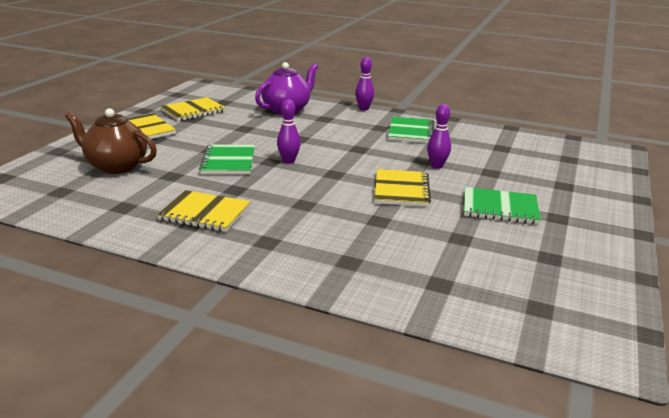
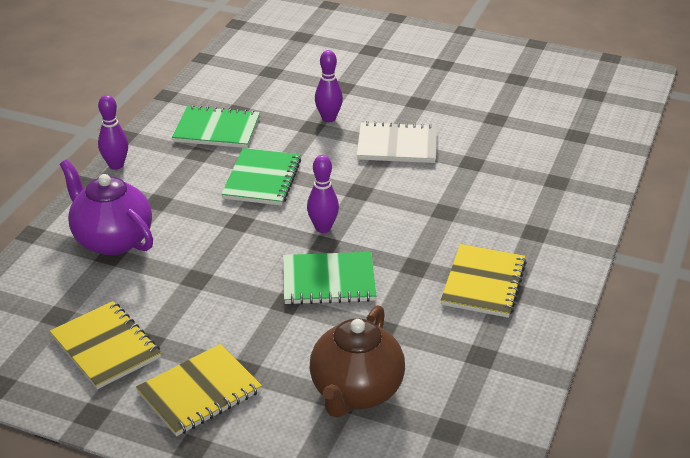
camera: 90 degrees left, 10 degrees up
(401, 190) = (397, 145): yellow notebook -> white notebook
(500, 208) = (429, 91): green notebook -> green notebook (262, 179)

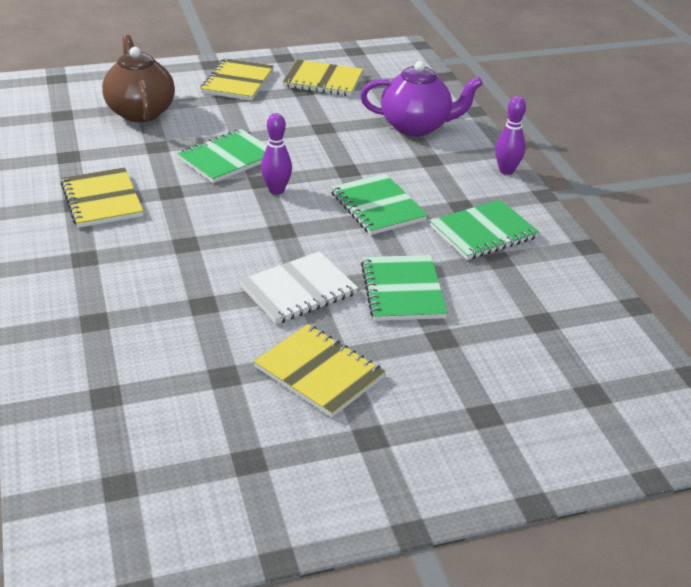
camera: 140 degrees right, 0 degrees up
(328, 118) = (402, 290): purple bowling pin -> green notebook
(437, 98) = (319, 372): none -> yellow notebook

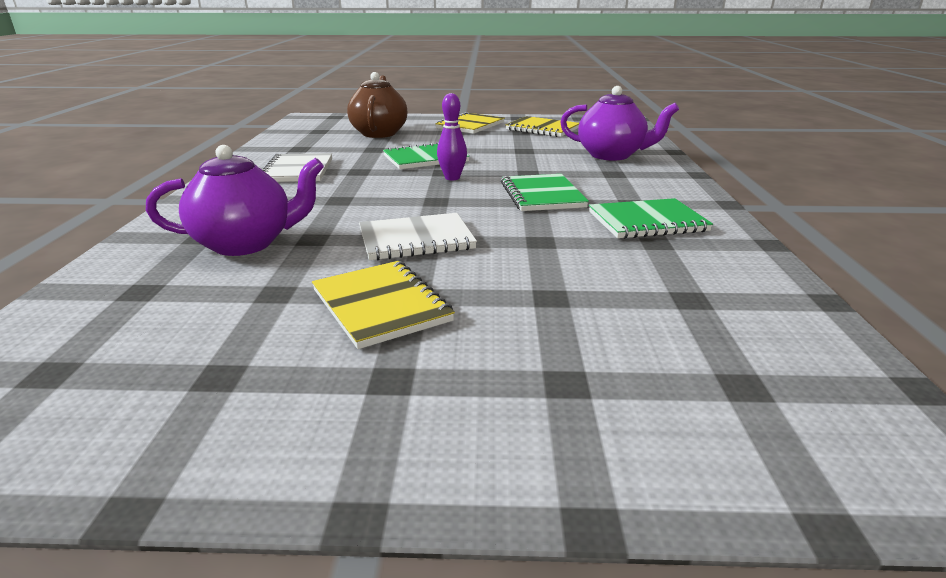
camera: 20 degrees right, 10 degrees down
(102, 200) = (297, 170): yellow notebook -> white notebook
(147, 322) = (246, 243): none -> purple teapot
(402, 290) = (528, 253): green notebook -> none
(506, 171) = (692, 185): purple bowling pin -> none

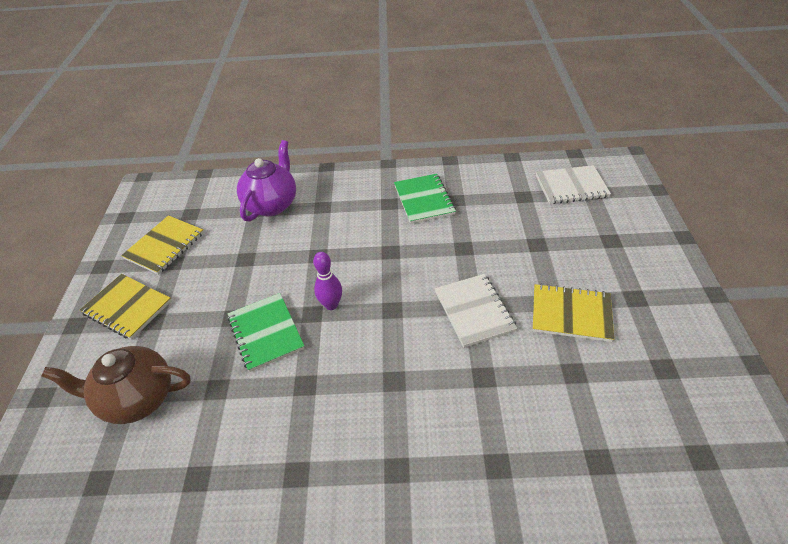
camera: 90 degrees left, 20 degrees up
(246, 243) = (503, 421): purple teapot -> none
(297, 170) = (299, 447): white notebook -> white notebook (571, 187)
(381, 305) = (571, 314): yellow notebook -> yellow notebook turned 45 degrees clockwise
(541, 195) = (376, 247): green notebook -> none

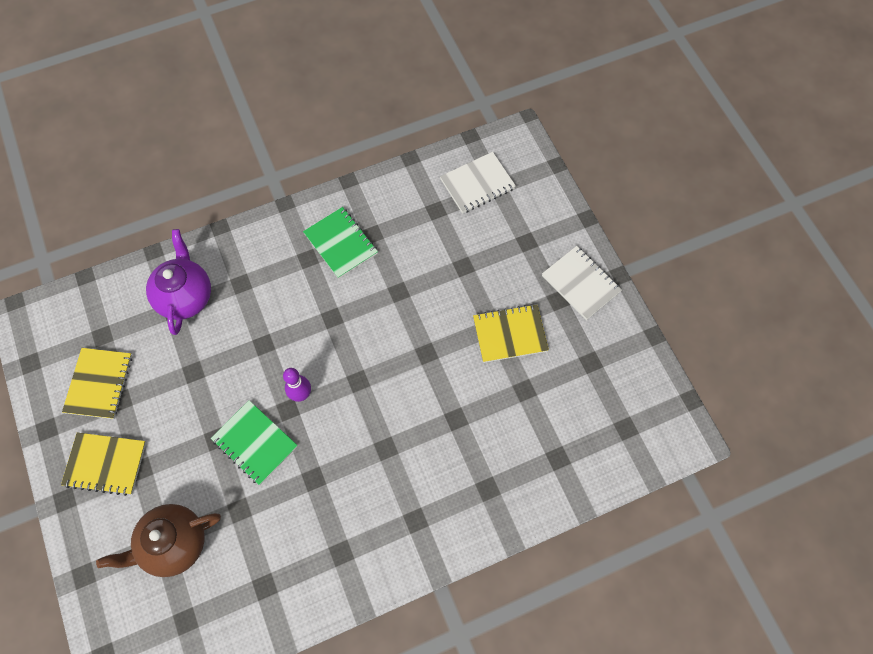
camera: 25 degrees left, 20 degrees up
(474, 311) = (429, 358): white notebook -> white notebook (581, 283)

